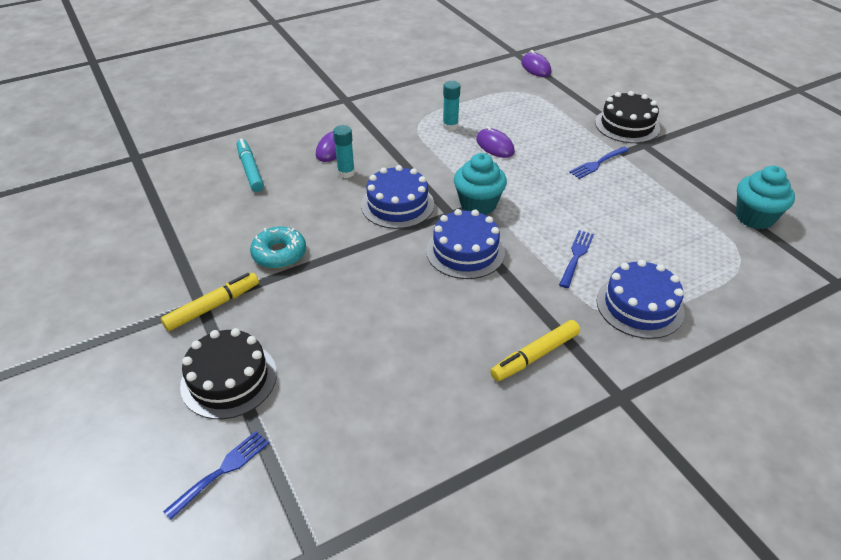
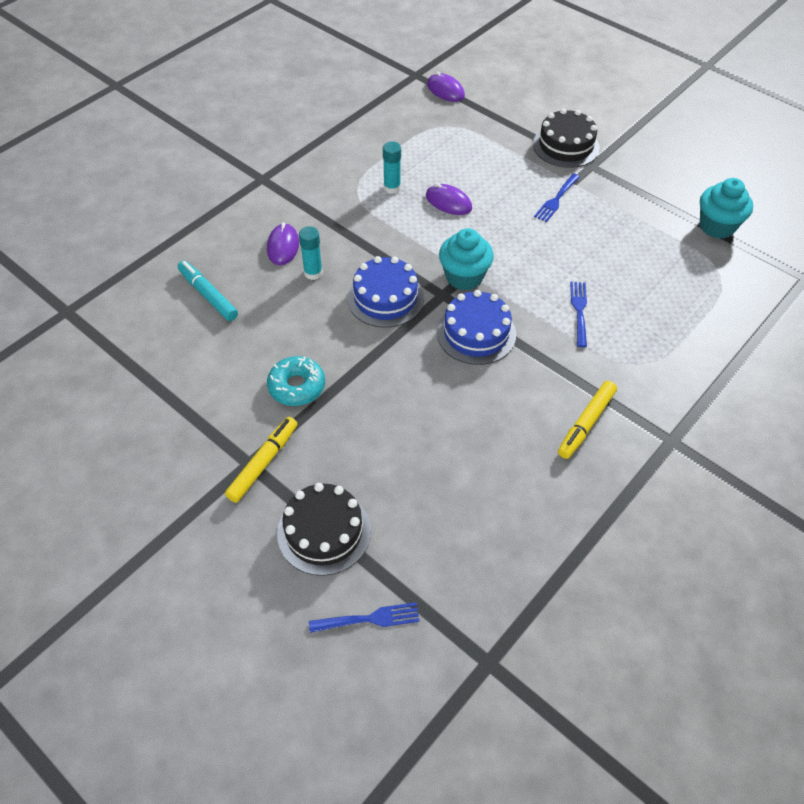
camera: 20 degrees left, 10 degrees up
(222, 471) = (369, 619): blue fork -> blue fork turned 60 degrees clockwise
(639, 306) = (654, 347): blue cake -> none

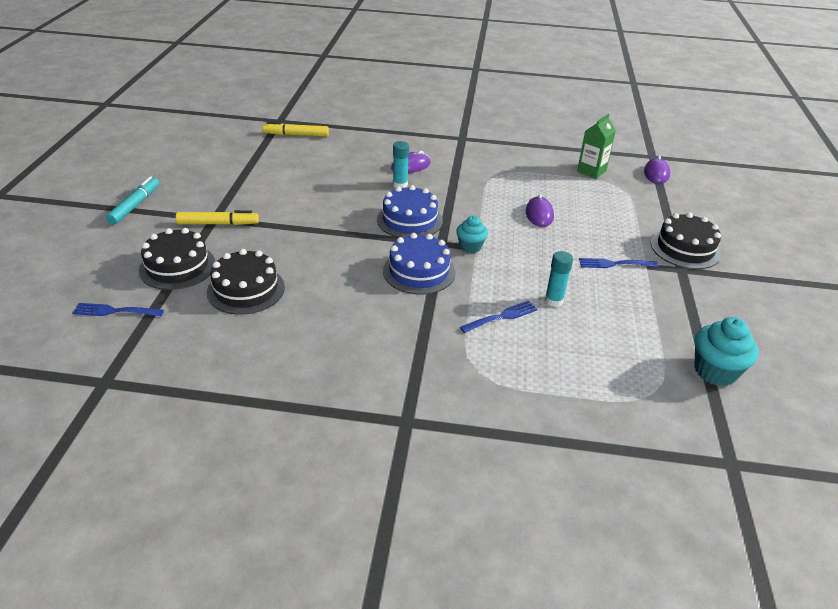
camera: 55 degrees right, 15 degrees down
(208, 295) = (338, 156): turquoise marker -> turquoise marker (135, 205)
(297, 386) = (293, 213): turquoise donut -> none
(369, 619) = (115, 311): blue fork -> blue fork turned 135 degrees clockwise
(392, 188) = (520, 186): turquoise glue stick -> turquoise glue stick (554, 301)
(406, 127) = (591, 171): none -> green carton
(411, 483) = (246, 289): none -> black cake
(464, 277) = (470, 247): turquoise cupcake -> turquoise cupcake, size x0.64
(586, 423) = (379, 360): yellow marker -> yellow marker (296, 135)

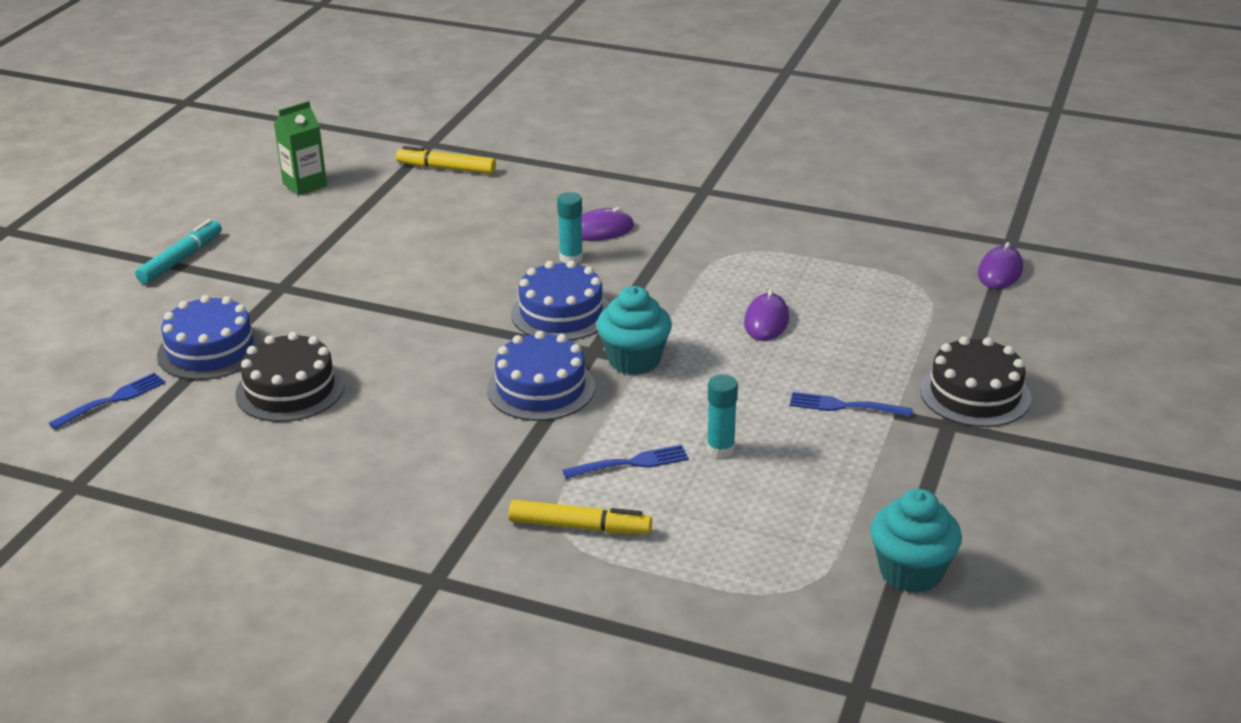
camera: 15 degrees right, 5 degrees down
(115, 311) = (112, 400): blue fork -> blue fork turned 120 degrees clockwise
(177, 267) = (210, 350): black cake -> blue cake
(218, 223) = (285, 295): yellow marker -> yellow marker (580, 527)
(470, 247) = (634, 360): turquoise cupcake -> turquoise cupcake, size x1.56
(591, 171) = (890, 259): green carton -> green carton (305, 185)

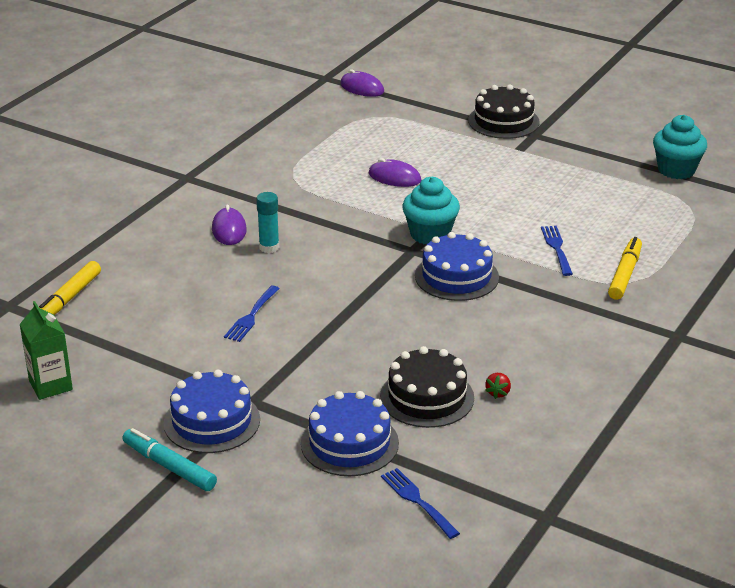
camera: 80 degrees left, 0 degrees up
(299, 437) = (498, 393): none -> red strawberry
(561, 313) = (353, 259): blue cake -> blue cake (212, 421)
(720, 449) = (546, 214): turquoise glue stick -> none
(845, 406) = (507, 164): blue fork -> blue fork (251, 316)

